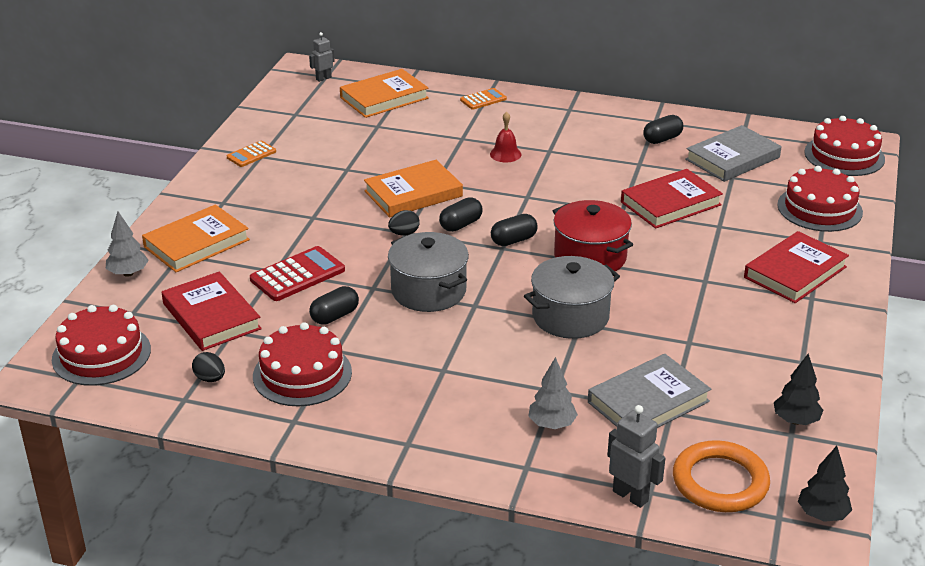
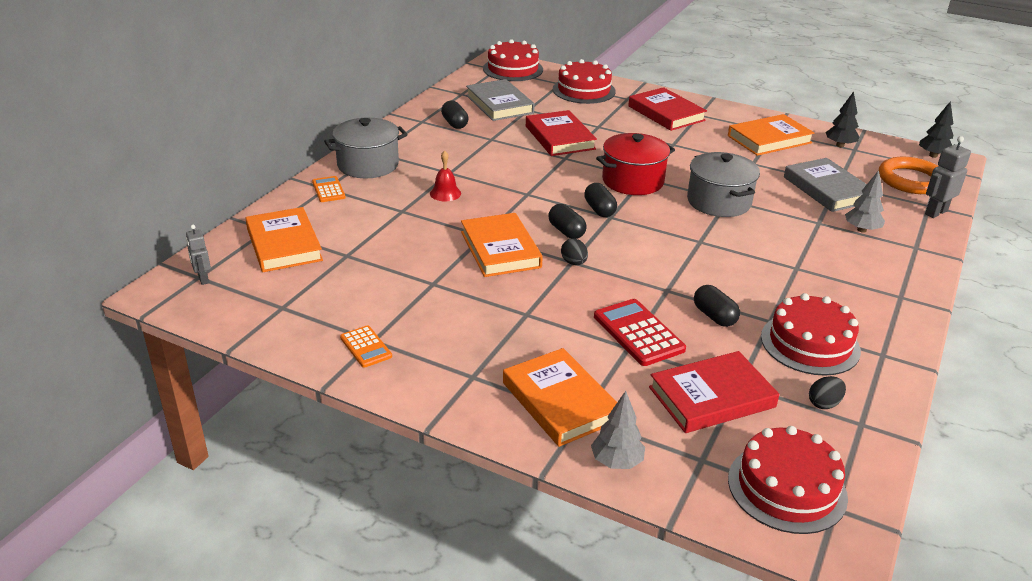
camera: 80 degrees left, 0 degrees up
(428, 291) = (676, 261): grey pot -> grey pot (368, 165)
(772, 357) = (769, 139): none -> orange book

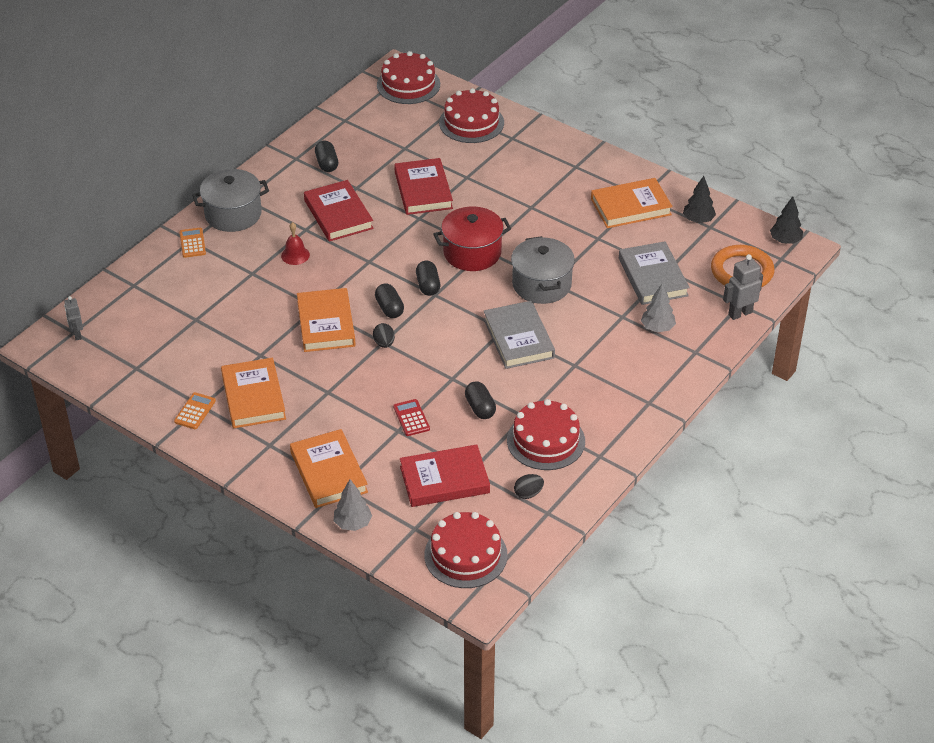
camera: 10 degrees right, 10 degrees up
(284, 244) = (146, 303): orange book -> orange book (253, 397)
(366, 347) = (195, 411): orange calculator -> orange calculator turned 135 degrees counterclockwise
(499, 104) = (378, 138): grey book -> grey book (518, 338)
(638, 333) = (411, 418): red calculator -> red calculator, size x0.60
(666, 113) = (543, 163): red book -> red book (338, 214)

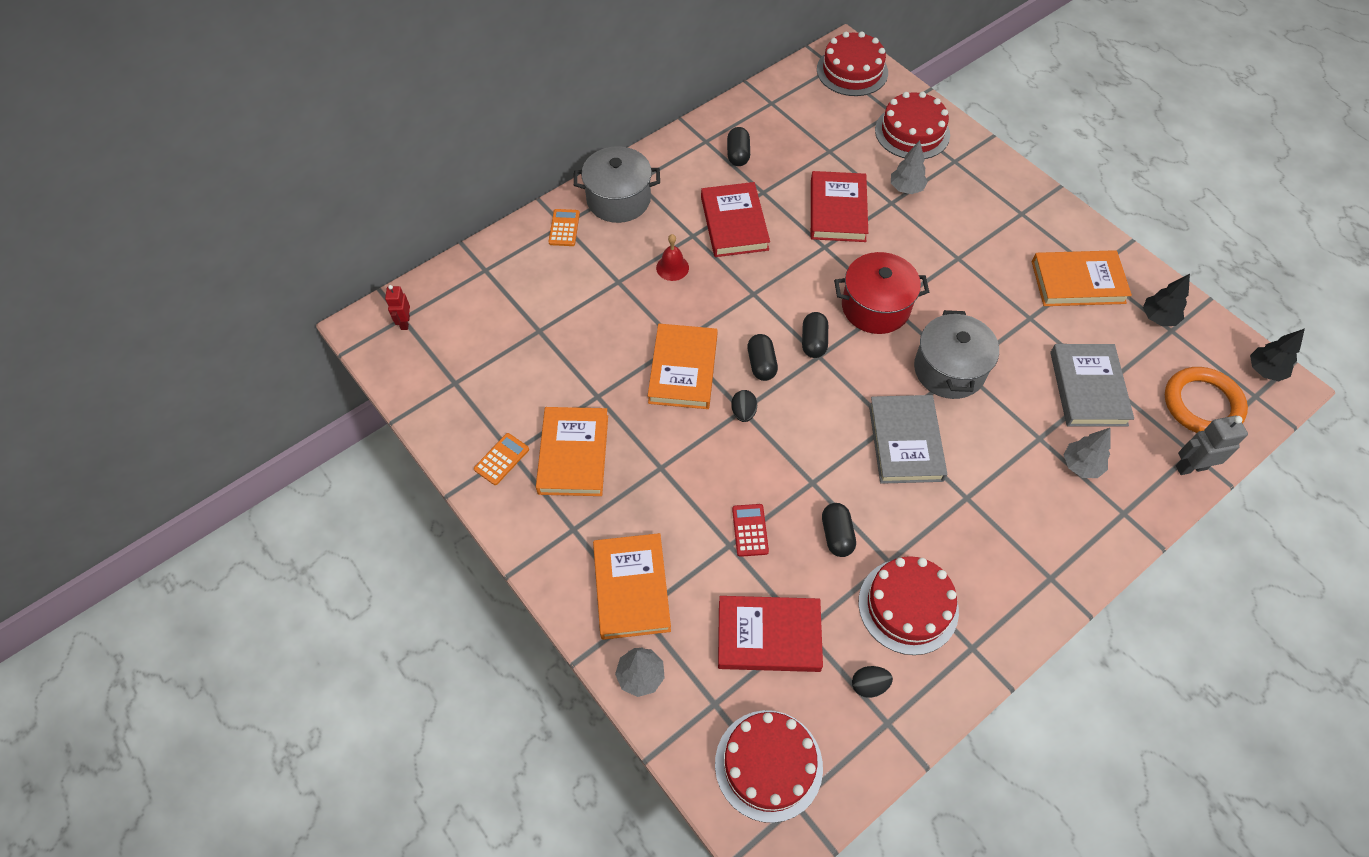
camera: 15 degrees right, 15 degrees up
(77, 335) = (405, 322): grey robot -> red robot
(476, 165) = (906, 188): none -> grey tree

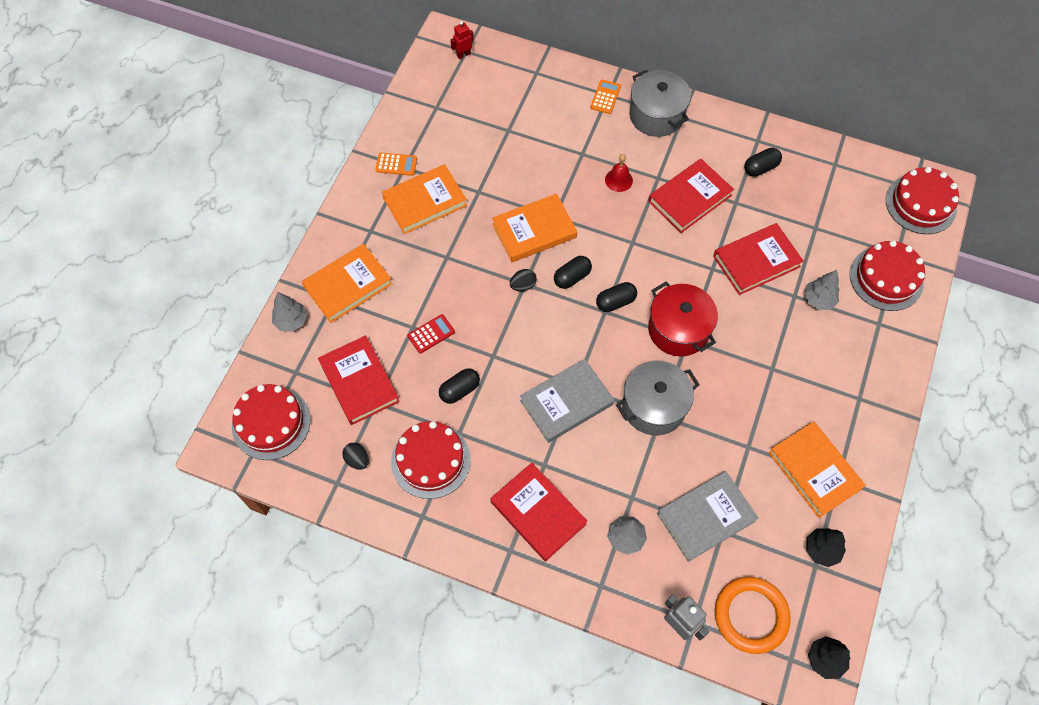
camera: 60 degrees right, 5 degrees up
(564, 228) = (605, 97): orange calculator -> orange calculator turned 45 degrees counterclockwise
(1019, 530) = (538, 513): none -> red book

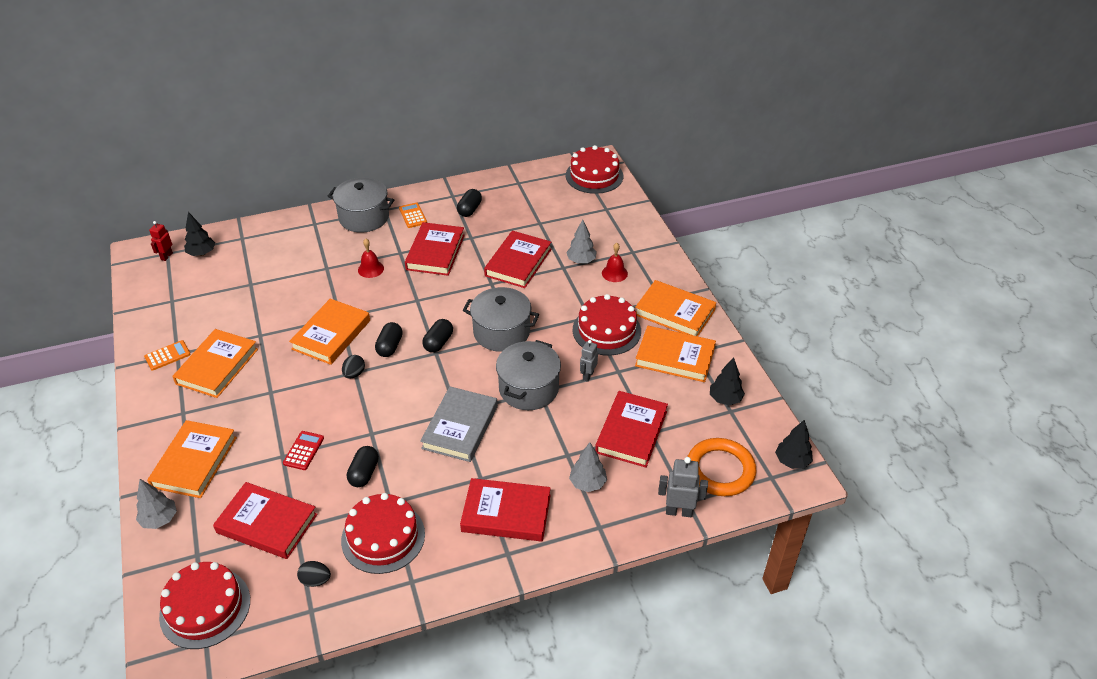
camera: 40 degrees left, 20 degrees down
(493, 69) = (202, 253): none -> black tree
(605, 97) = (313, 226): orange calculator -> orange calculator (413, 215)
(678, 329) = (501, 332): red pot -> grey pot
(706, 517) = (631, 432): grey book -> red book
(716, 431) = (588, 375): none -> grey robot
(839, 336) = (614, 273): none -> red bell
(859, 422) = (674, 312): none -> orange book
(886, 278) = (612, 225): red cake -> red cake (606, 330)

